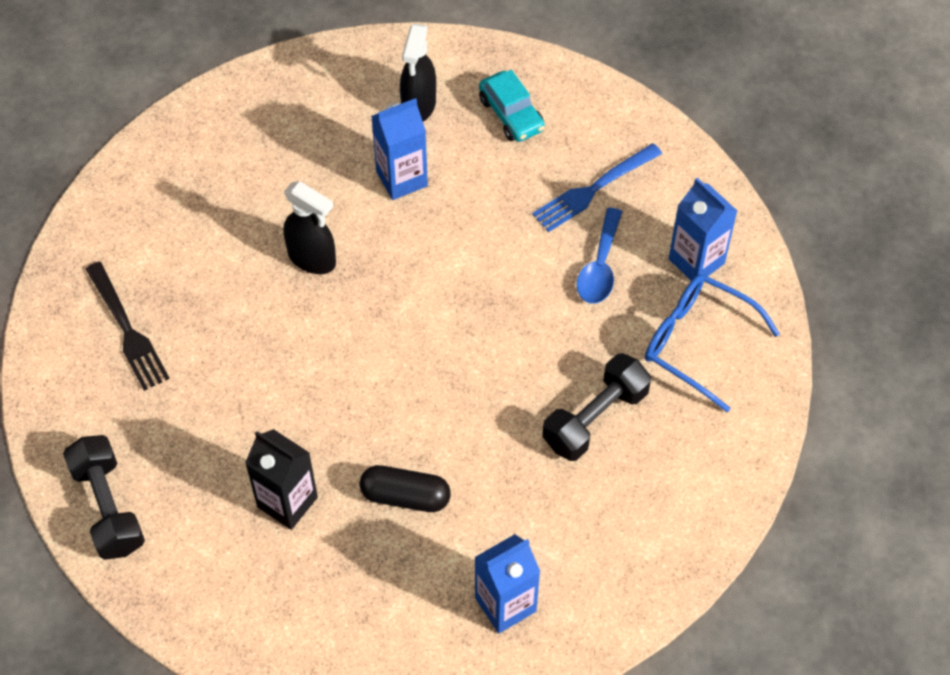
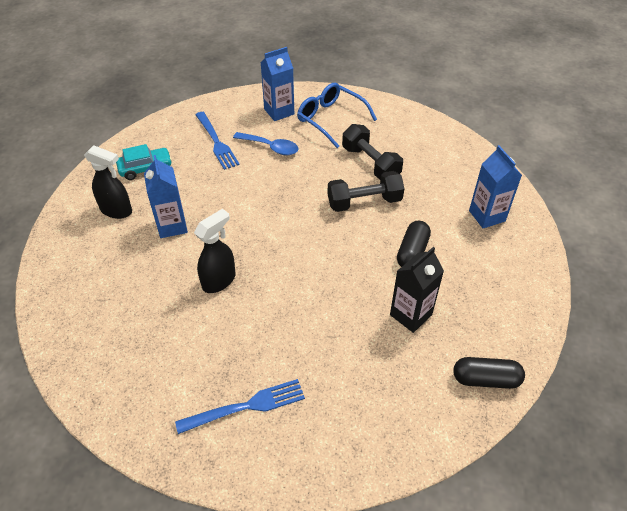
camera: 80 degrees left, 10 degrees down
(108, 507) = (404, 432): black dumbbell -> black dumbbell (364, 202)
(127, 330) = (246, 406): black fork -> blue fork
(192, 602) = (485, 379): none -> black capsule
(697, 343) = (330, 119): blue glasses -> blue glasses turned 90 degrees clockwise

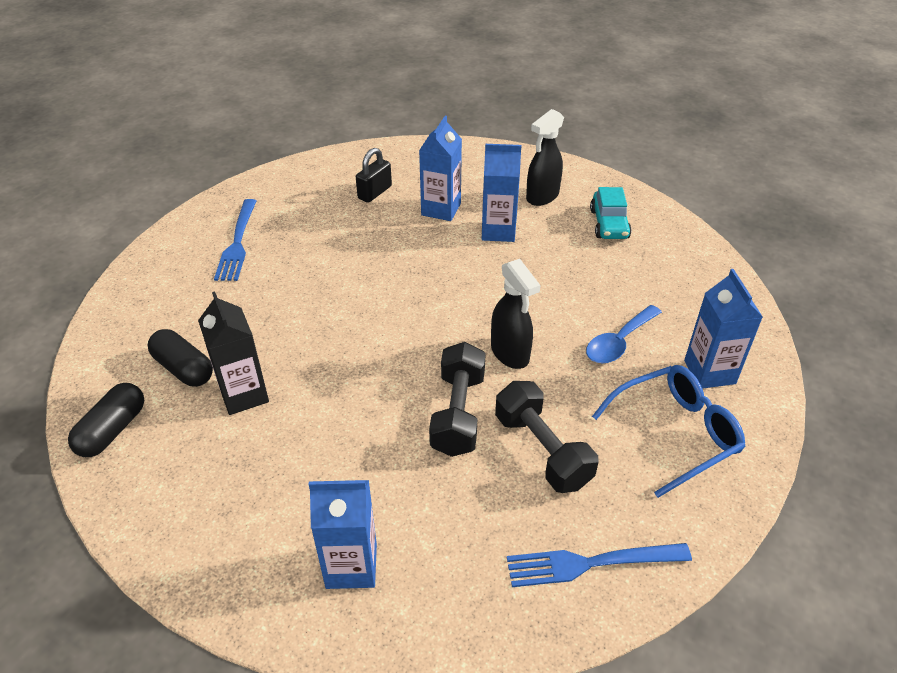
camera: 110 degrees right, 5 degrees down
(135, 326) = (375, 192): none -> black padlock
(151, 269) = (441, 209): none -> blue carton
(216, 142) = (646, 290): blue fork -> blue fork (591, 563)
(219, 281) = (396, 252): black spray bottle -> black spray bottle (510, 353)
(370, 163) = (542, 450): black dumbbell -> black dumbbell turned 75 degrees clockwise
(412, 252) = (336, 434): black capsule -> black capsule (183, 368)

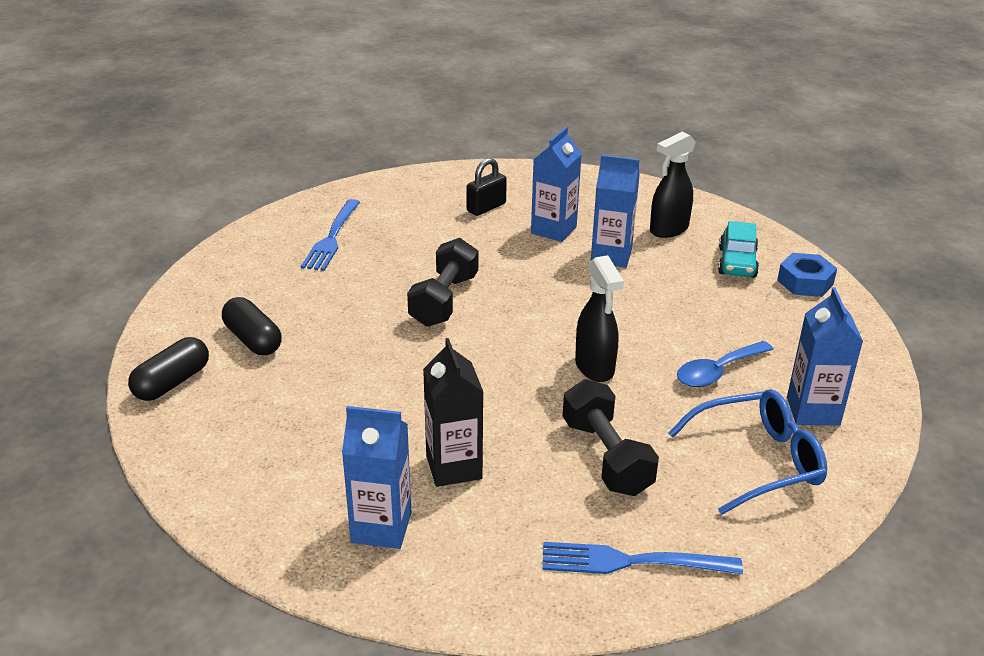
camera: 10 degrees right, 10 degrees down
(244, 394) = (308, 369): black carton -> black carton (454, 467)
(458, 413) = (524, 413): black dumbbell -> black dumbbell (444, 300)
(671, 237) = (805, 282): none -> blue nut

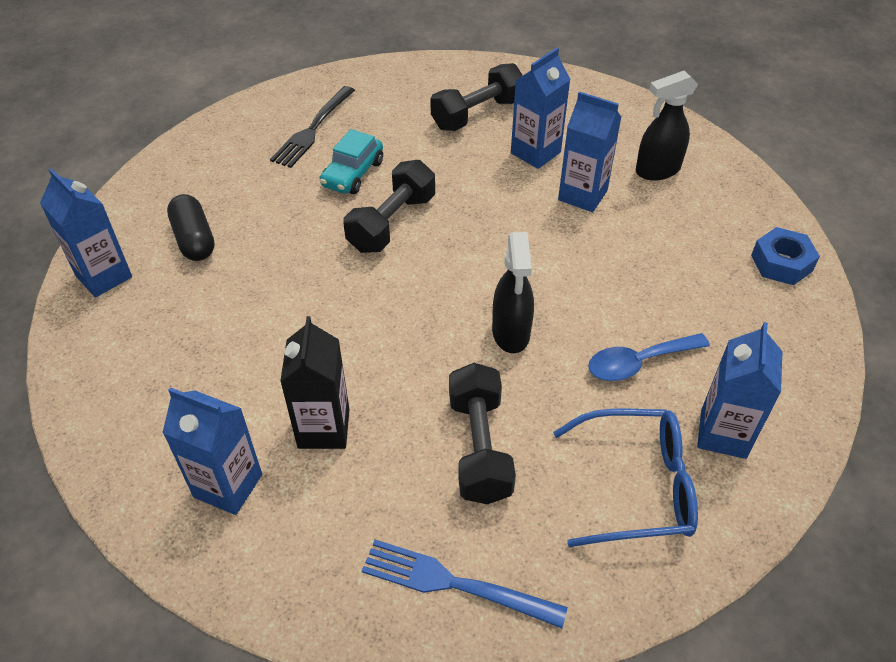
camera: 15 degrees right, 15 degrees up
(172, 383) = (104, 276): black capsule -> blue carton
(332, 237) = (313, 129): blue fork -> black fork
(486, 207) = (477, 114): black padlock -> black dumbbell
(737, 263) = (715, 225): turquoise car -> turquoise car (353, 174)

